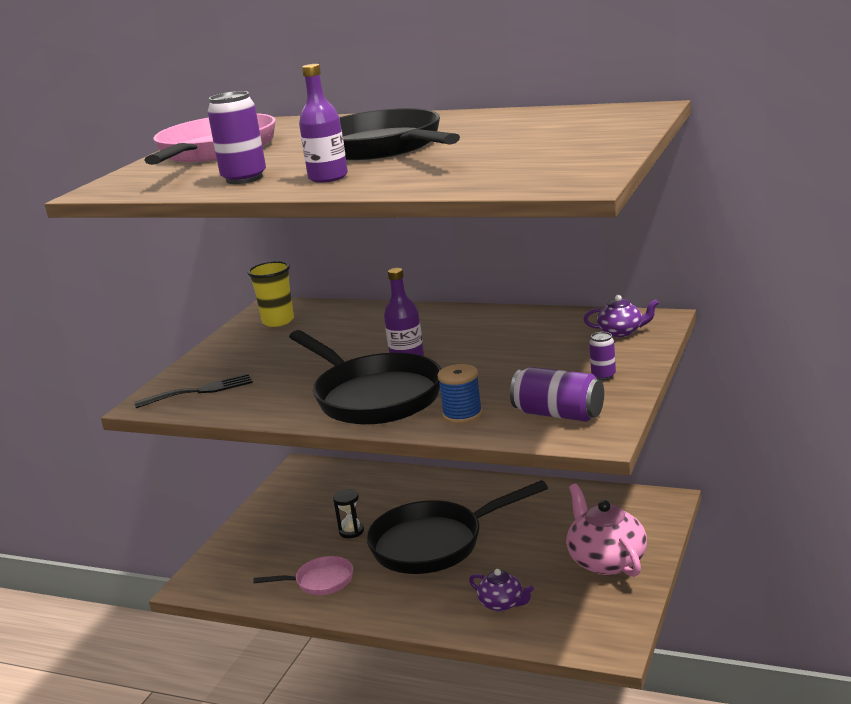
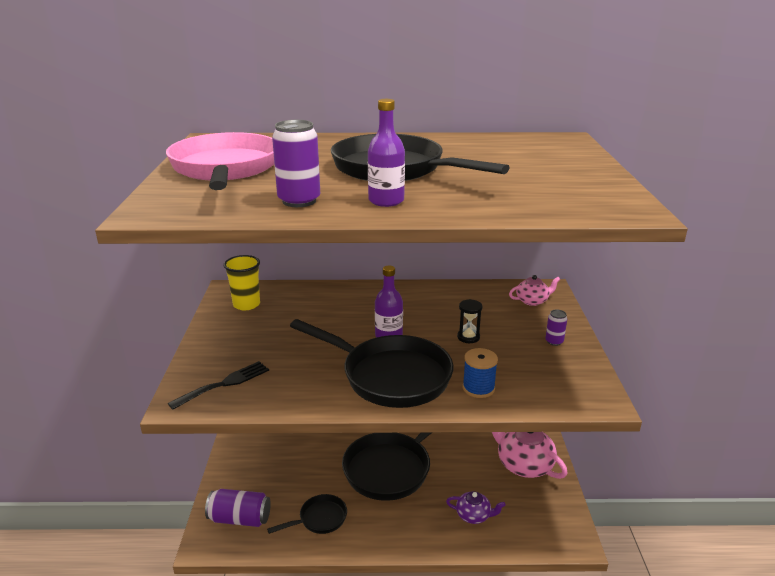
camera: 25 degrees left, 5 degrees up
(320, 581) = (319, 519): pink pan -> black pan
(351, 531) = (319, 466): black hourglass -> black hourglass (468, 337)
(558, 414) = (552, 381): purple can -> purple can (240, 518)
(621, 332) = (532, 301): purple teapot -> pink teapot

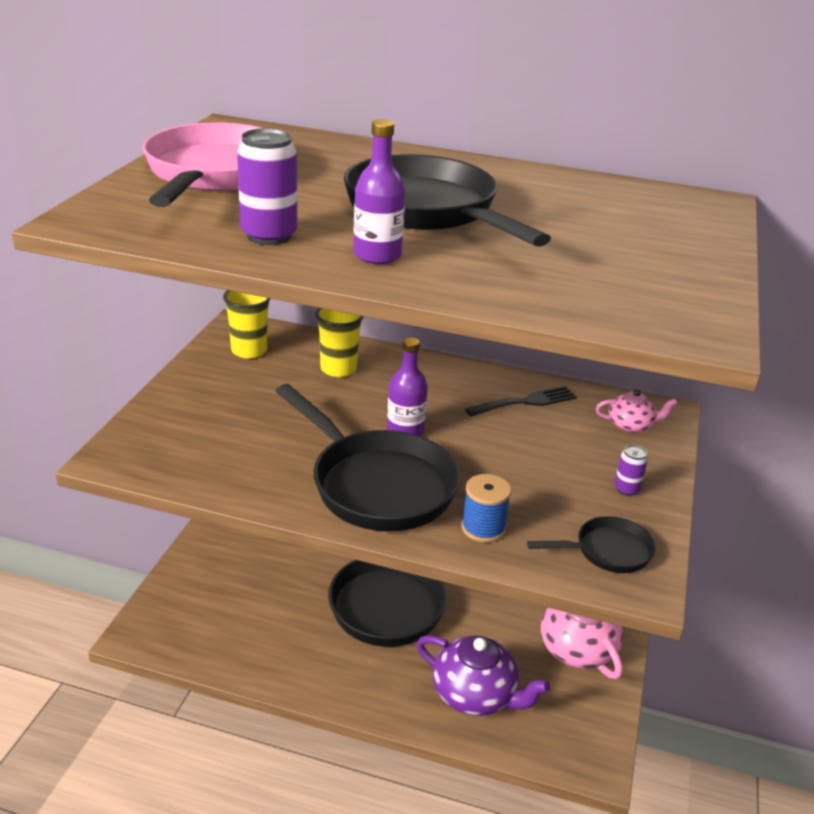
camera: 15 degrees right, 5 degrees up
(224, 384) = (172, 447): black fork -> black fork (526, 402)
(240, 518) = (185, 617): purple can -> none
(318, 304) = (338, 369): none -> yellow cup
(319, 519) = (278, 644): black pan -> black pan (607, 551)
(468, 337) = (510, 456): black hourglass -> none
(474, 515) = (475, 694): purple teapot -> purple teapot, size x1.80

